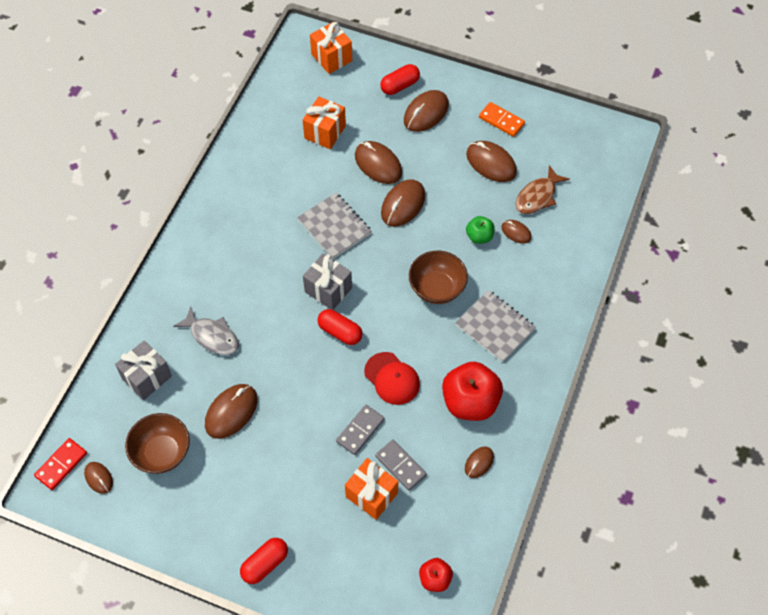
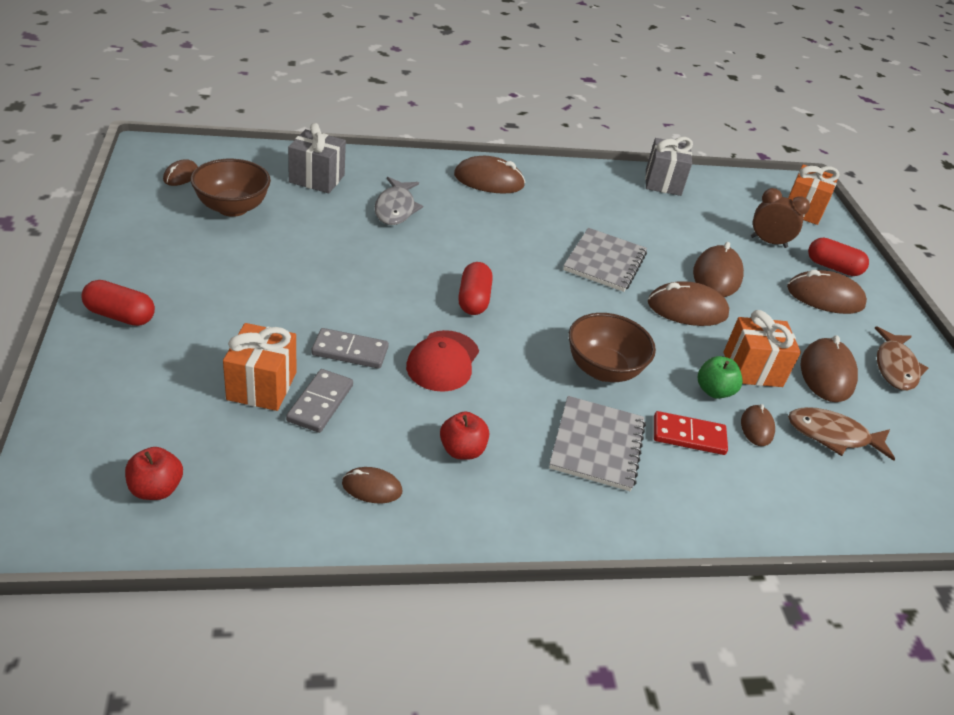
camera: 55 degrees right, 20 degrees down
(61, 465) = (185, 151): red domino -> red domino (688, 435)
(231, 412) = (311, 243): brown mouse -> brown mouse (489, 180)
(325, 132) = (711, 227): orange gift -> orange gift (752, 369)
(328, 290) = (520, 277): grey gift -> grey gift (663, 182)
(357, 107) = (768, 242): none -> brown clock
(470, 402) = (462, 450): red apple -> red apple, size x0.52
(501, 121) = (895, 367): orange domino -> brown fish

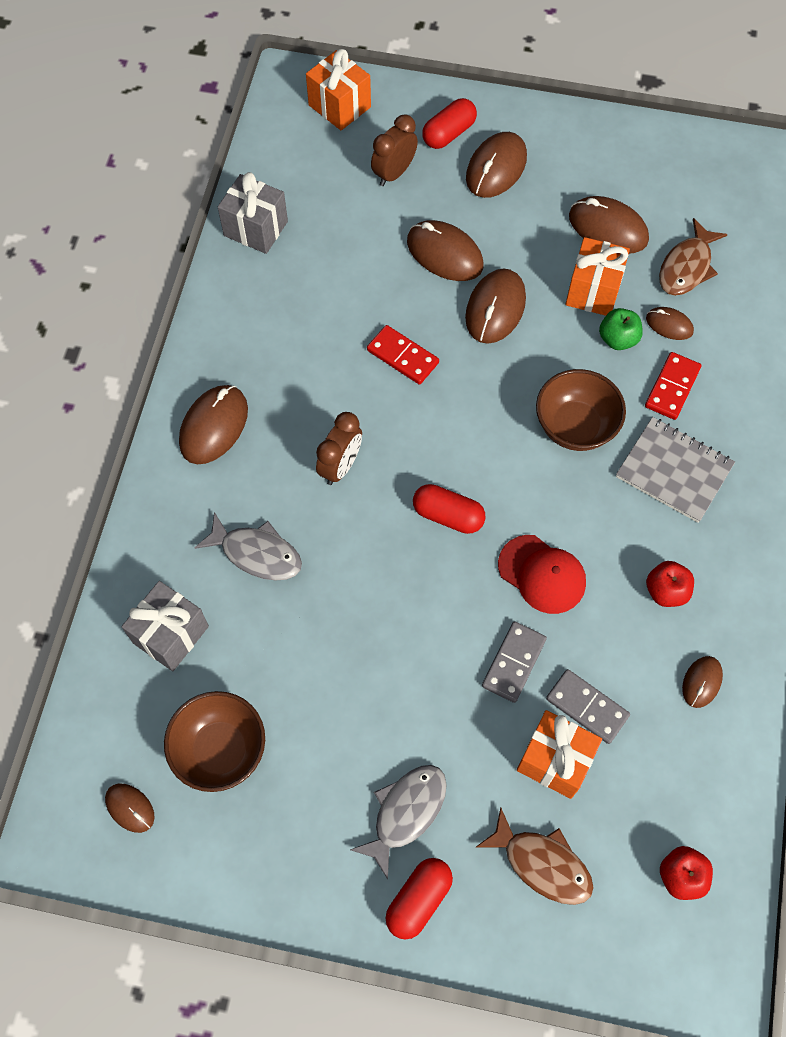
camera: 65 degrees left, 25 degrees up
(197, 301) = (406, 812): none -> grey fish
(488, 240) = (340, 466): none -> brown clock
(605, 262) = (402, 357): grey notebook -> red domino
(895, 367) = (607, 164): brown fish -> brown fish (542, 863)

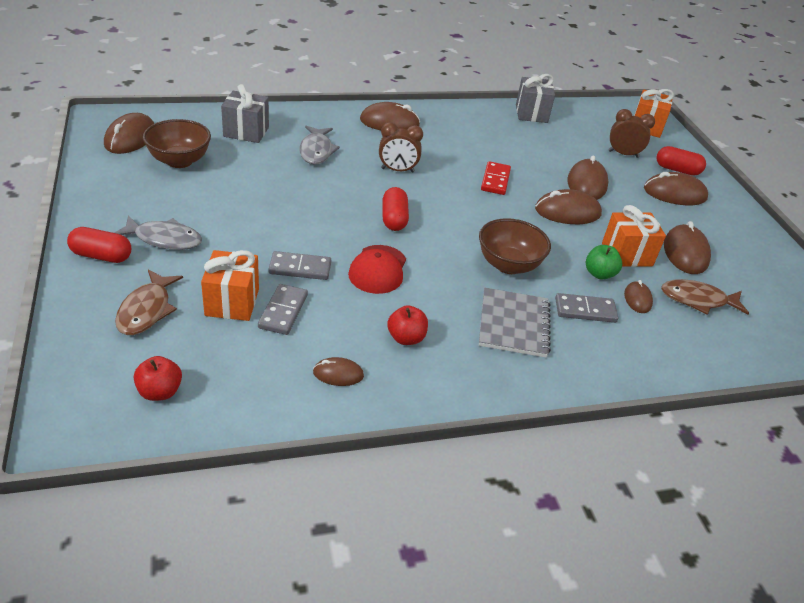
camera: 60 degrees right, 25 degrees down
(130, 808) = (130, 138): brown mouse -> brown mouse, size x1.78
(672, 387) = (585, 310): red domino -> grey domino

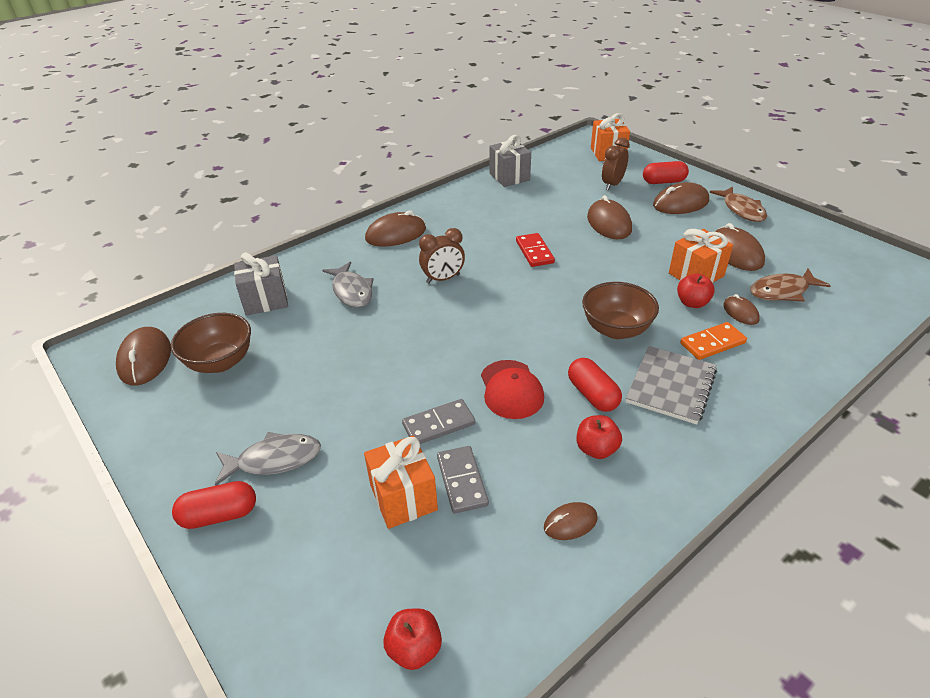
camera: 20 degrees left, 0 degrees up
(146, 310) = (321, 555): brown fish -> brown fish (741, 210)
(394, 219) = (481, 330): red capsule -> red capsule (592, 395)
(514, 324) = (671, 386): grey notebook -> grey notebook turned 45 degrees clockwise
(567, 212) = (617, 256): brown mouse -> none
(585, 310) = (712, 343): grey domino -> orange domino
(599, 274) = (692, 303): green apple -> red apple
(623, 154) = (612, 185): brown clock -> brown clock turned 45 degrees counterclockwise

